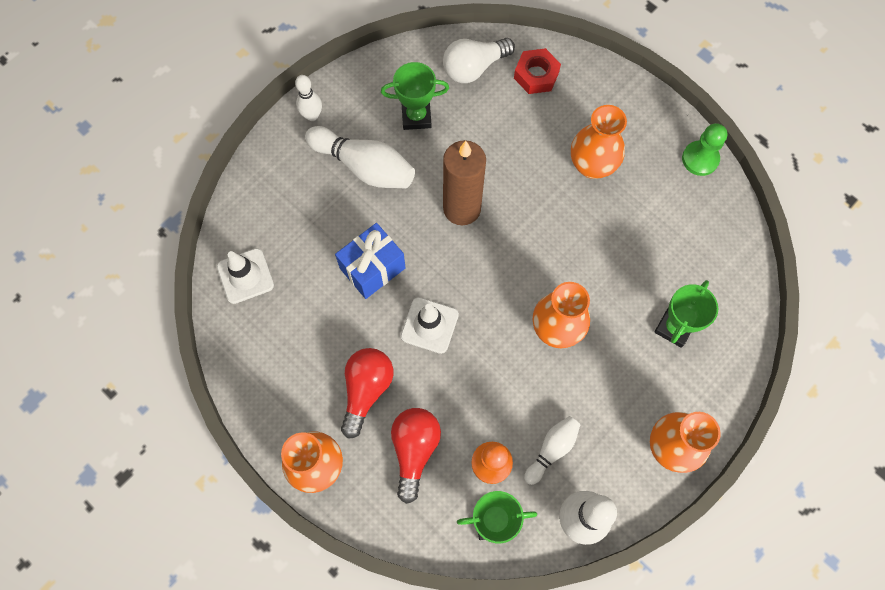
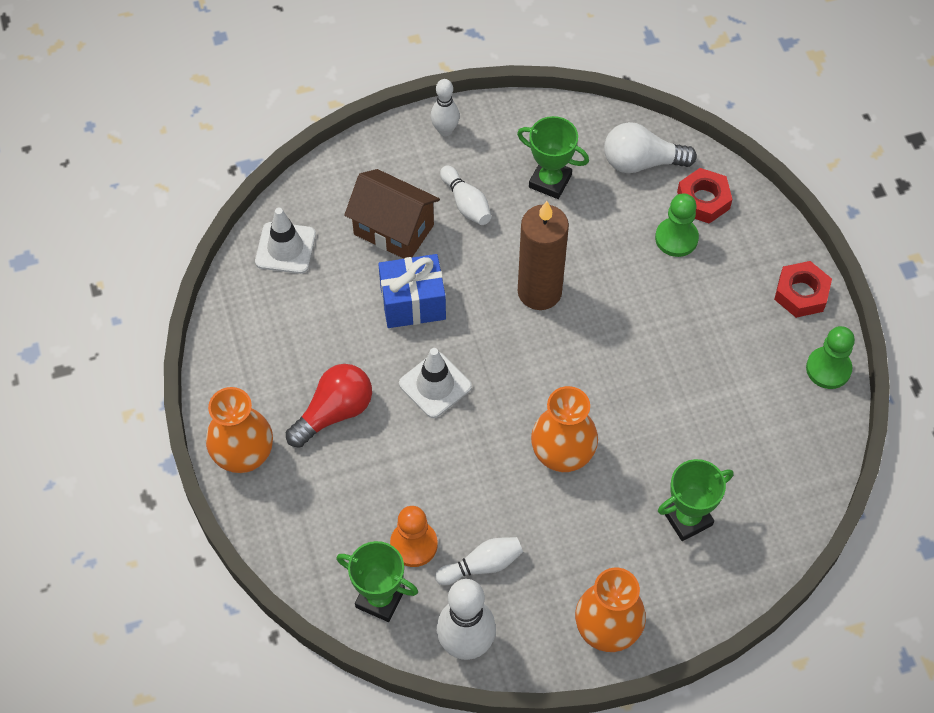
camera: 30 degrees right, 10 degrees down
(321, 216) = (394, 229): none -> brown house
(364, 166) = (466, 203): white bowling pin -> white bowling pin, size x0.58
(414, 450) = (345, 492): red light bulb -> none
(535, 114) = (676, 238): none -> green pawn
(592, 165) = (704, 317): orange vase -> none
(647, 111) = (801, 293): none -> red nut

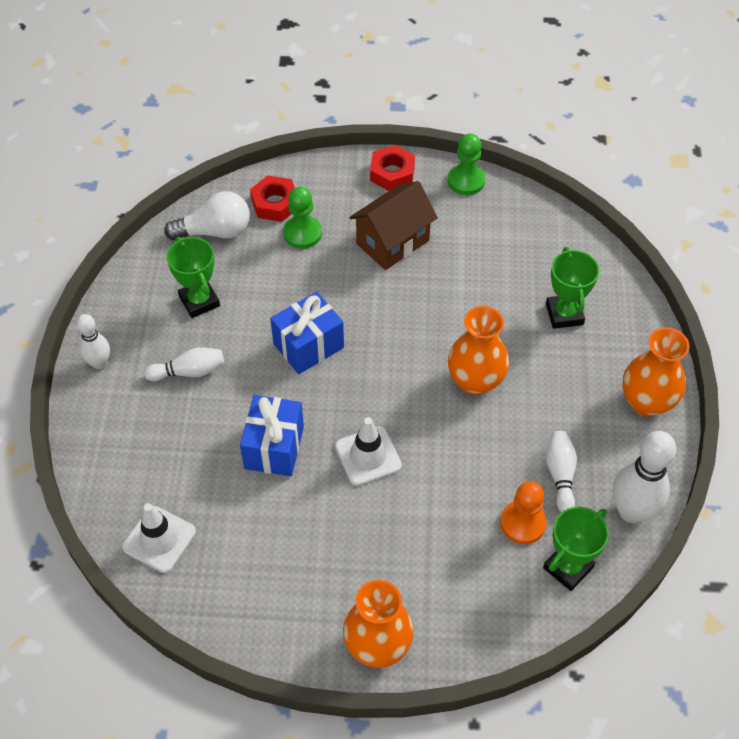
camera: 70 degrees left, 5 degrees down
(334, 412) = (362, 549): red light bulb -> none
(394, 229) = (186, 438): brown house -> brown house (392, 242)
(539, 292) = (308, 345): brown candle -> blue gift
(550, 181) = (199, 301): green trophy -> green trophy turned 75 degrees counterclockwise
(641, 162) = (215, 231): white light bulb -> white light bulb turned 120 degrees counterclockwise

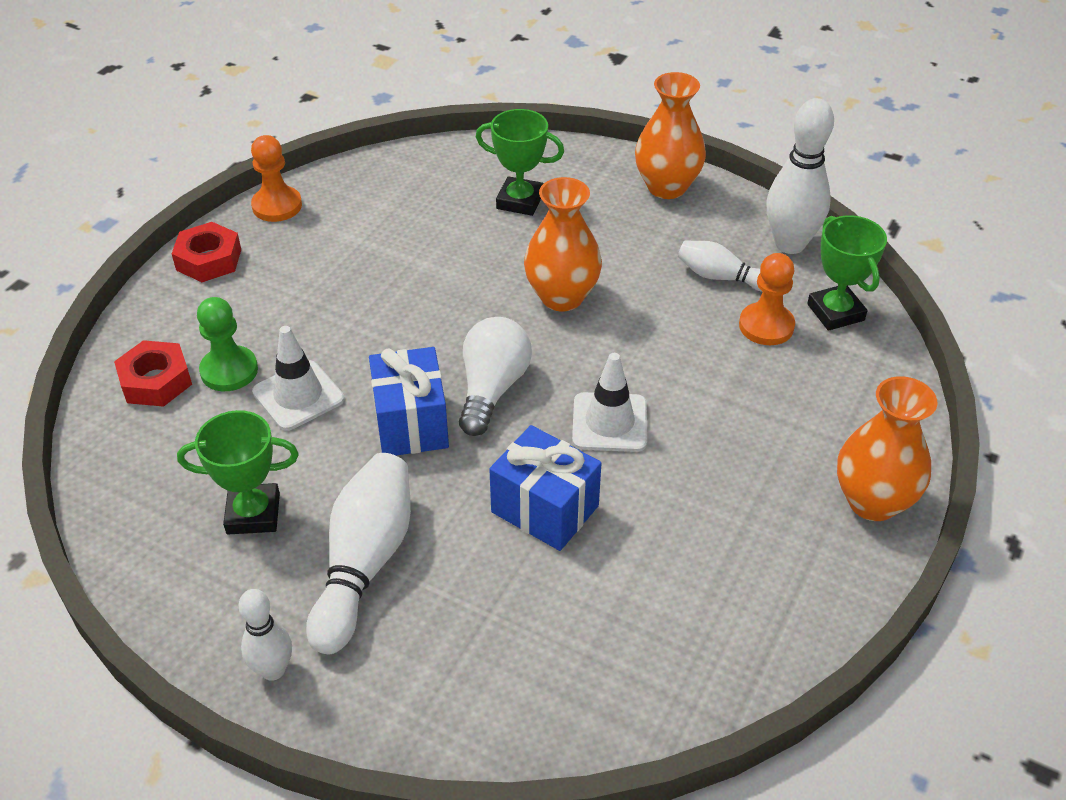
camera: 65 degrees left, 10 degrees down
(159, 539) = (621, 685): white traffic cone -> white traffic cone (298, 395)
(189, 371) = (364, 563): white bowling pin -> white bowling pin, size x1.71
(215, 231) = (147, 458): white light bulb -> white light bulb (492, 388)
(392, 242) = (313, 295): brown house -> none
(466, 181) = (277, 206): green pawn -> orange pawn

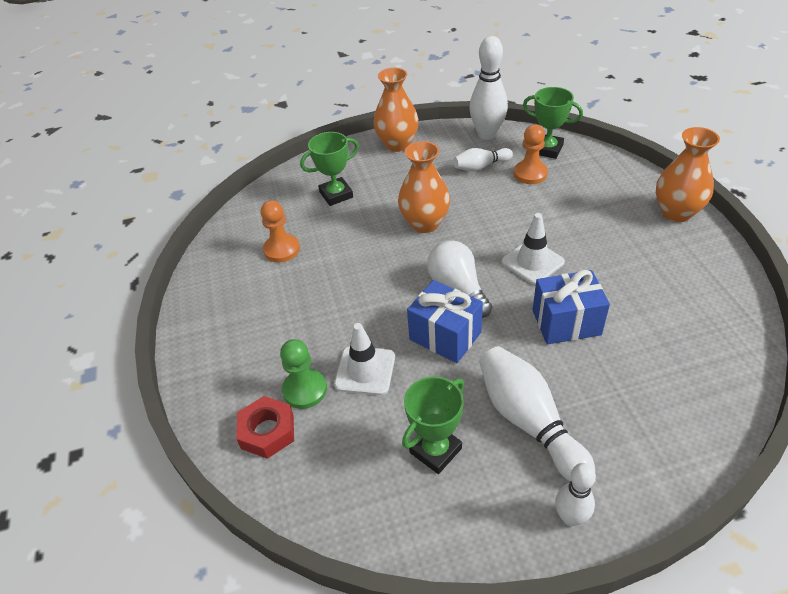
camera: 40 degrees left, 0 degrees up
(209, 259) = (199, 342): red nut -> none
(277, 206) = (199, 285): orange pawn -> orange pawn (282, 249)

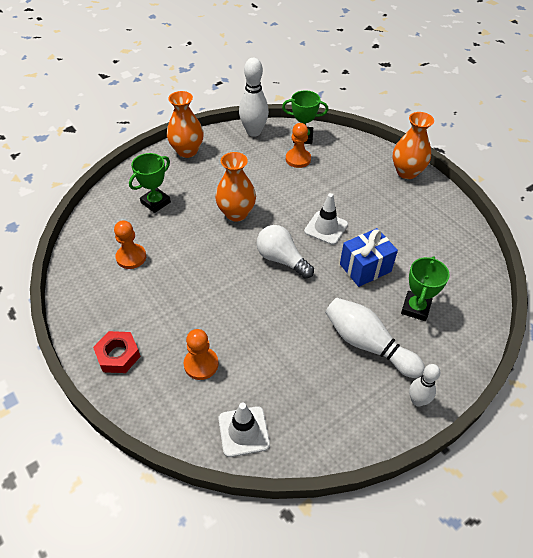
camera: 25 degrees left, 5 degrees up
(267, 431) = (186, 403): red nut -> red nut (118, 355)
(305, 390) = (201, 364): green pawn -> orange pawn
(365, 370) = (240, 338): white traffic cone -> white traffic cone (244, 431)
(435, 450) = (314, 382): green trophy -> green trophy (415, 308)
(445, 336) = (287, 297): blue gift -> none
(481, 167) = (259, 159): white bowling pin -> none

